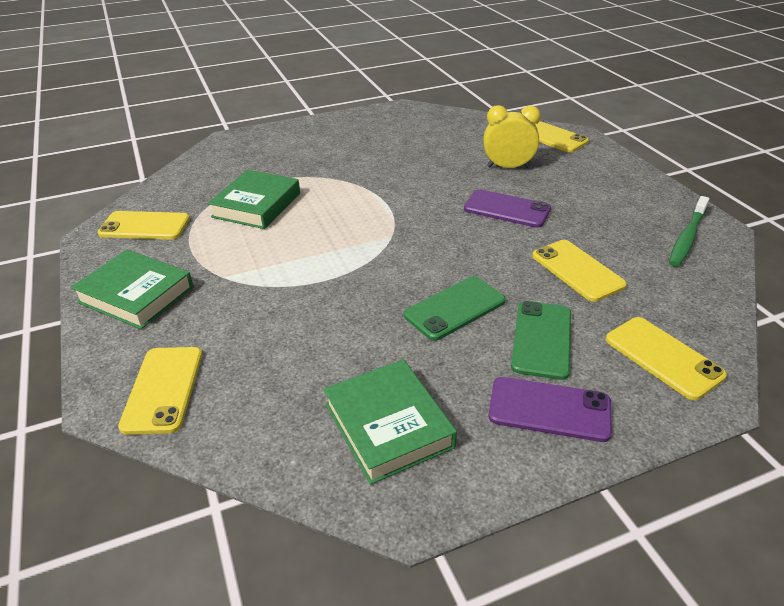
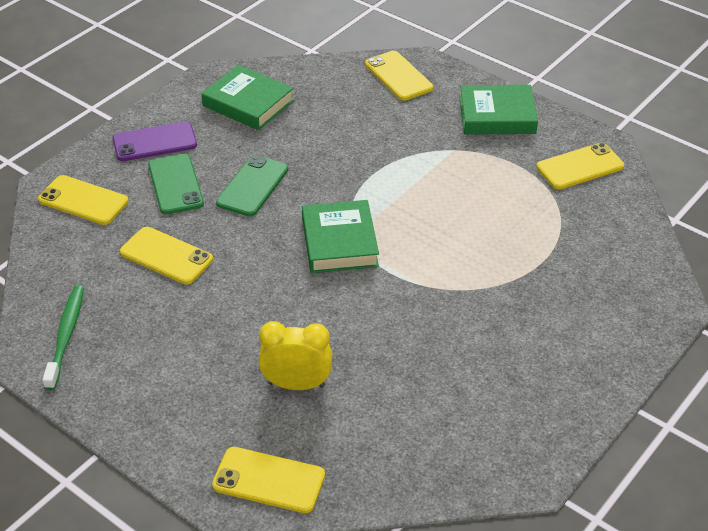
camera: 150 degrees right, 5 degrees up
(257, 205) = (514, 224): green book -> green book (339, 242)
(507, 209) = (263, 310): purple phone -> none
(508, 167) = (296, 384): yellow clock -> yellow clock turned 150 degrees counterclockwise

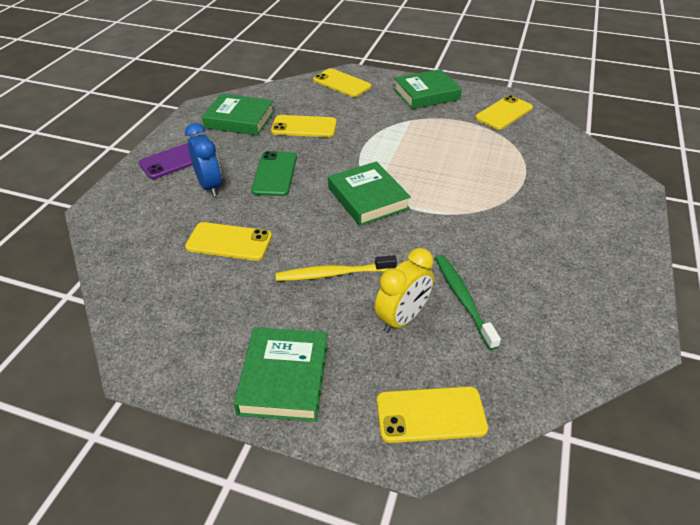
camera: 20 degrees left, 0 degrees up
(66, 336) = (166, 334): green toothbrush -> green toothbrush (463, 299)
(83, 200) = (133, 215): yellow phone -> yellow phone (304, 127)
(153, 408) = (284, 378): none -> green book
(175, 184) = (209, 186): green phone -> blue clock
(254, 319) = (333, 274): none -> yellow toothbrush
(296, 384) = (402, 318): yellow clock -> yellow clock turned 150 degrees clockwise

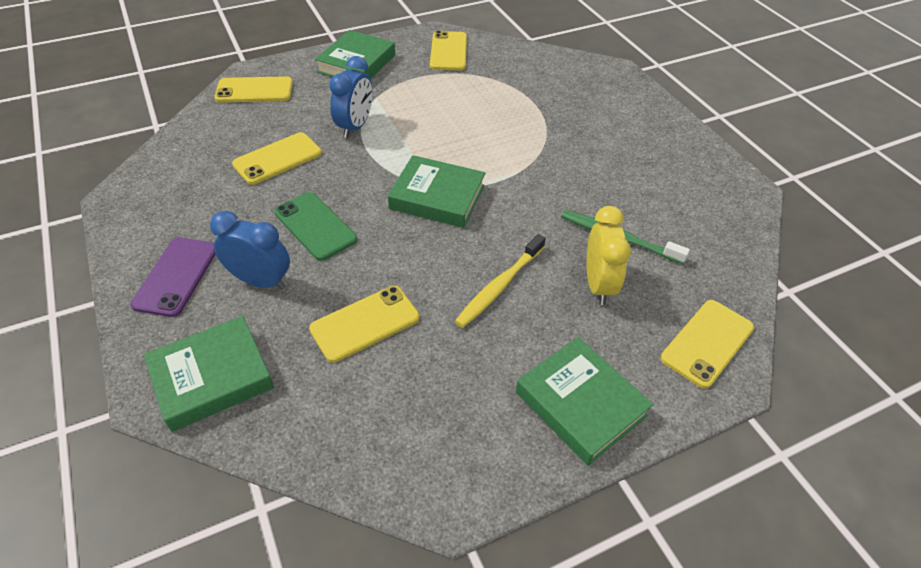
camera: 45 degrees left, 5 degrees up
(239, 119) = (190, 188): green book -> green book (212, 377)
(373, 131) = (355, 126): none -> blue clock

